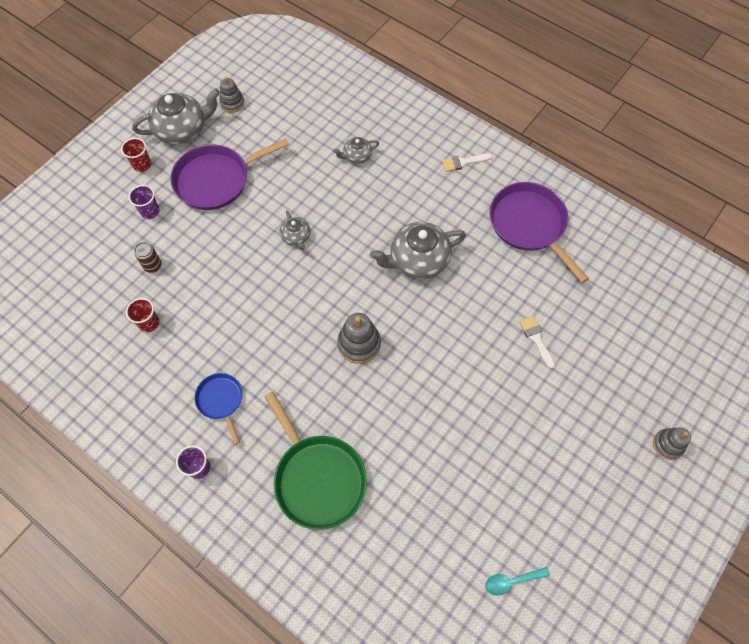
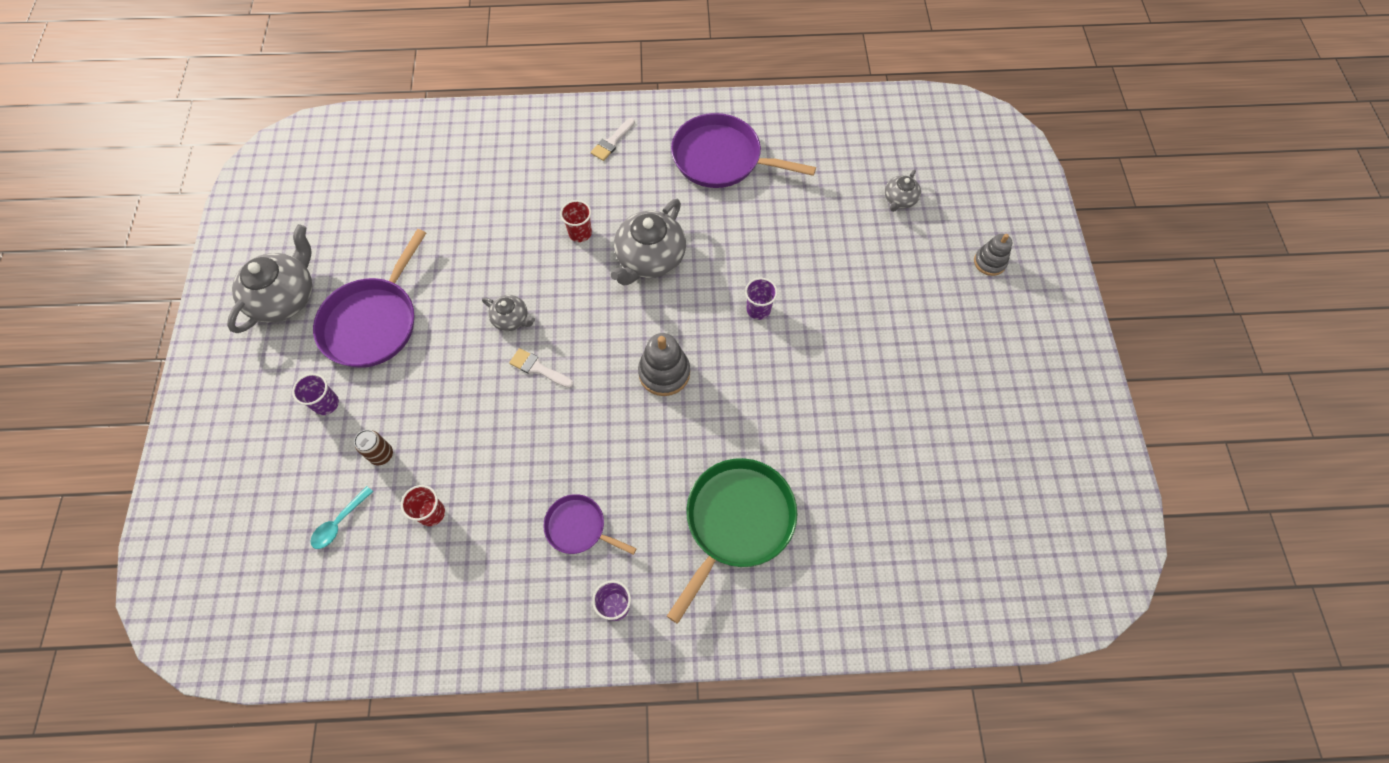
camera: 40 degrees left, 0 degrees up
(142, 165) = (271, 363): red cup -> red cup (580, 233)
(221, 400) = (578, 527): blue pan -> purple pan
(232, 103) = (319, 235): grey stacking toy -> none
(318, 478) = (736, 521): green pan -> green pan turned 75 degrees counterclockwise
(357, 156) = (503, 202): grey teapot -> grey teapot (899, 199)
(460, 349) = (758, 310): none -> purple cup
(511, 581) = (973, 469): turquoise spoon -> turquoise spoon (339, 523)
(536, 339) = (814, 253): white brush -> white brush (538, 368)

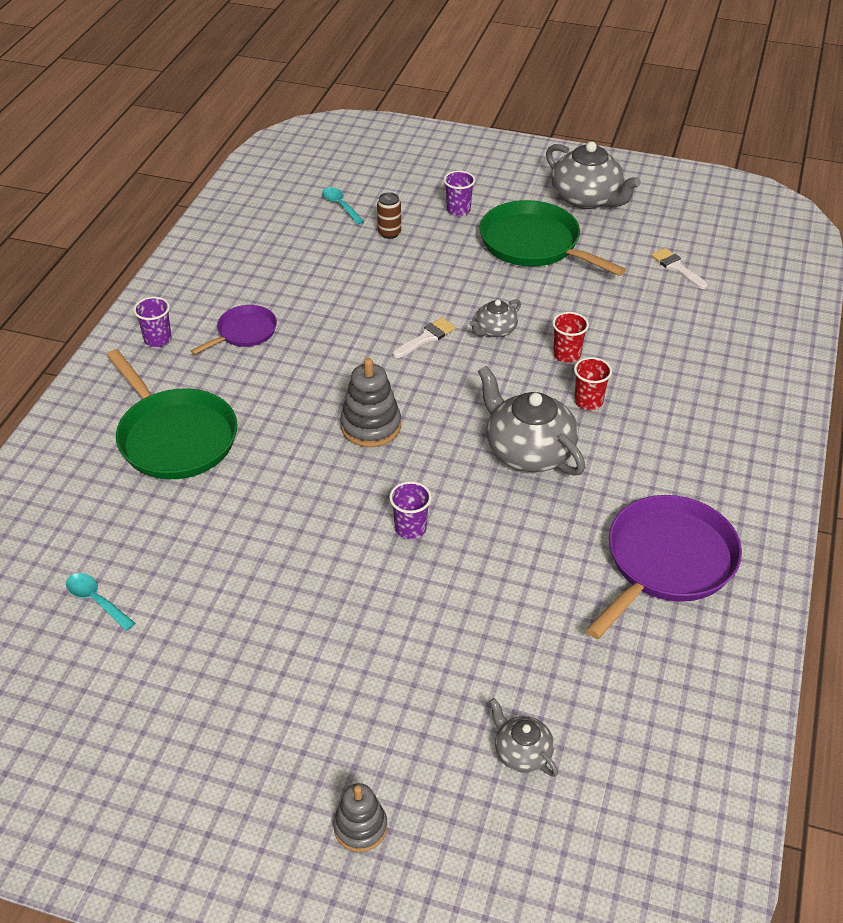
camera: 110 degrees right, 20 degrees down
(373, 322) = (534, 244): purple pan -> green pan
(431, 513) = (316, 252): red cup -> red cup (567, 355)
(612, 142) = (727, 459): white brush -> white brush (676, 267)
(922, 493) = (96, 600): none -> turquoise spoon

